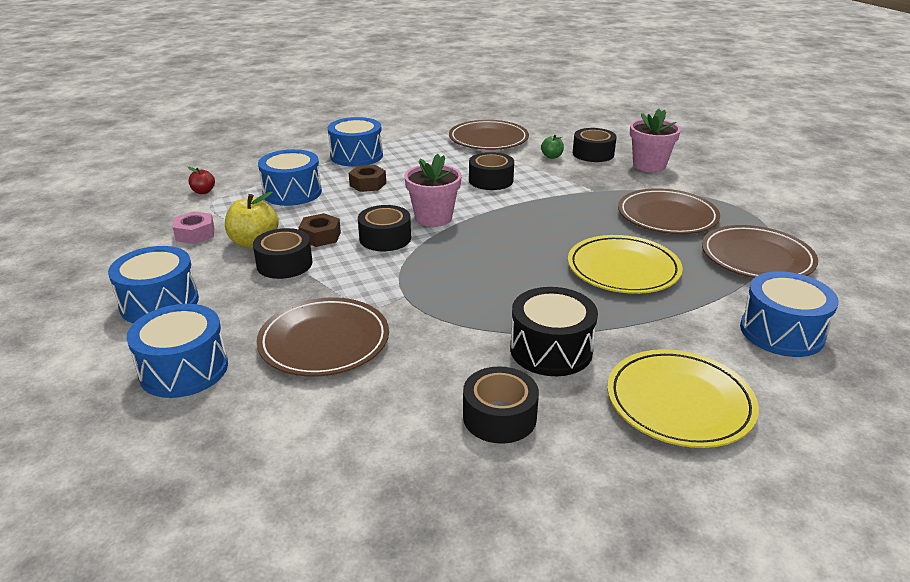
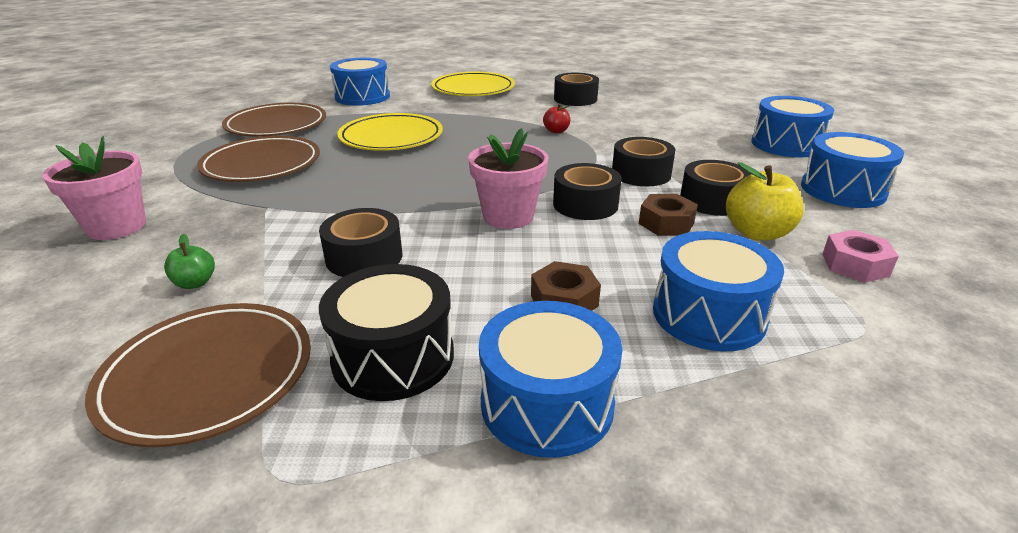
camera: 155 degrees left, 0 degrees up
(203, 191) = (903, 367): red apple -> red apple (556, 131)
(324, 341) = (674, 140): brown plate -> none
(551, 350) = (514, 113): black drum -> black drum (393, 357)
(593, 154) = (126, 271): black tape -> black tape (641, 173)

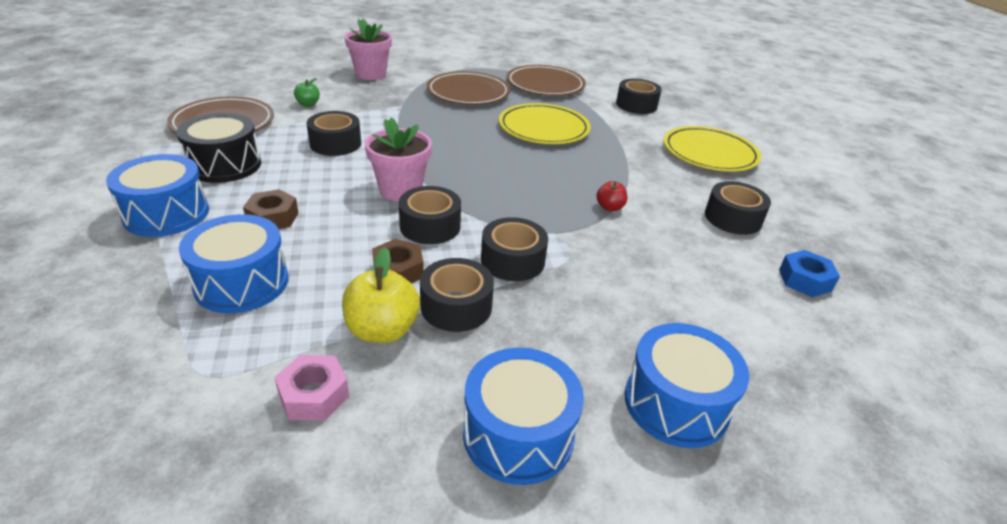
camera: 75 degrees right, 5 degrees up
(362, 97) = (636, 105): blue drum -> black tape
(650, 95) = (804, 280): none -> blue nut

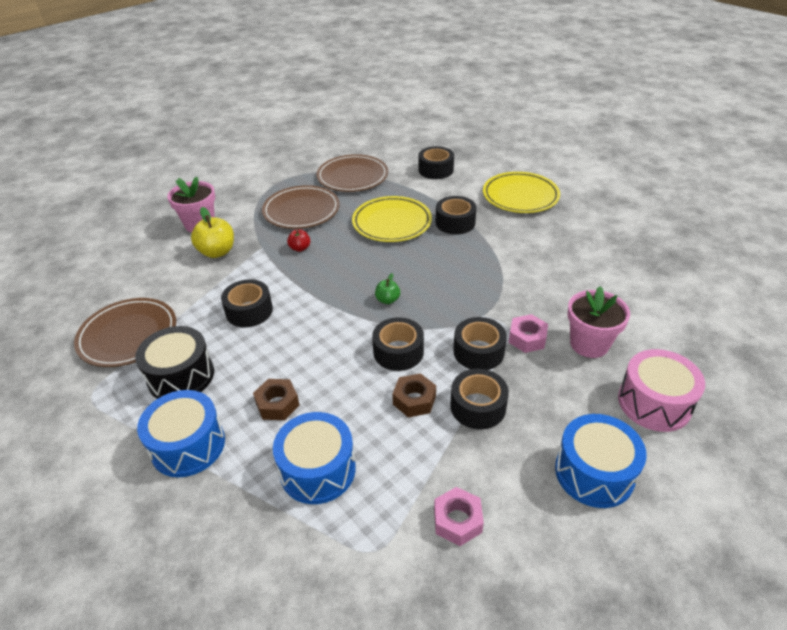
camera: 25 degrees left, 5 degrees up
(308, 104) = (181, 281): green apple -> green apple (387, 300)
(382, 330) = (451, 450): yellow apple -> yellow apple (217, 252)
(400, 190) = (345, 331): pink flower pot -> pink flower pot (589, 344)
(581, 272) = (527, 338): none -> pink nut
(609, 207) = (498, 275): red apple -> red apple (300, 248)
(676, 403) = (654, 403): blue drum -> pink drum
(733, 218) = (577, 247): black tape -> black tape (455, 222)
(804, 280) = (651, 277): blue nut -> none

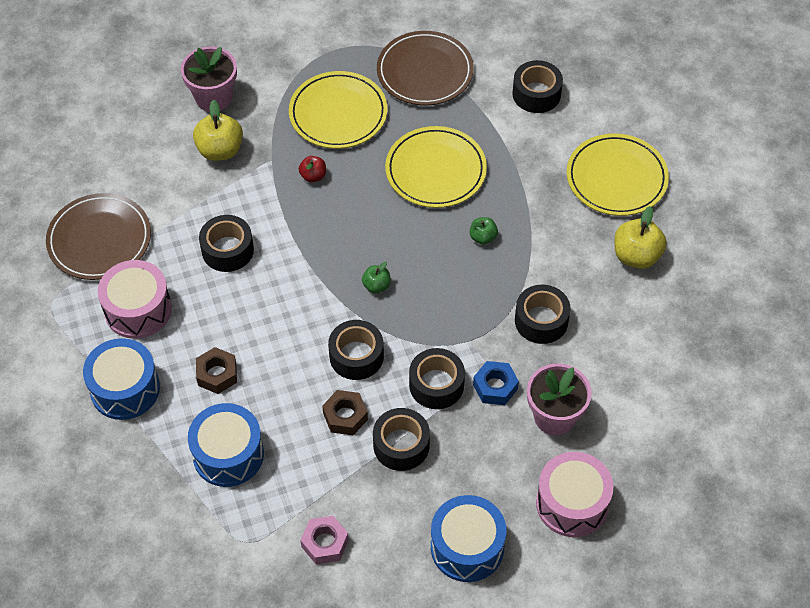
camera: 20 degrees right, 15 degrees up
(181, 376) = (138, 310): black drum -> pink drum
(301, 210) = (338, 113): brown plate -> yellow plate
(451, 249) = (483, 237): none -> green apple
(455, 222) = (510, 196): black tape -> black tape (541, 320)
(527, 338) = (495, 387): pink nut -> blue nut
(567, 231) = (636, 256): none -> yellow apple

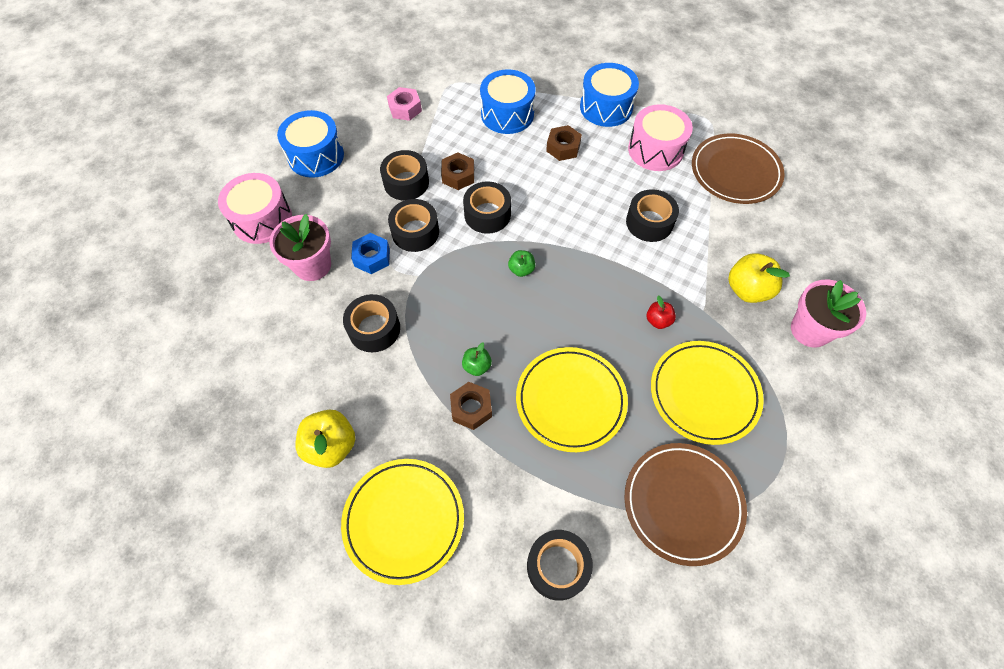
camera: 140 degrees right, 5 degrees up
(513, 212) = (471, 408): none -> brown nut

